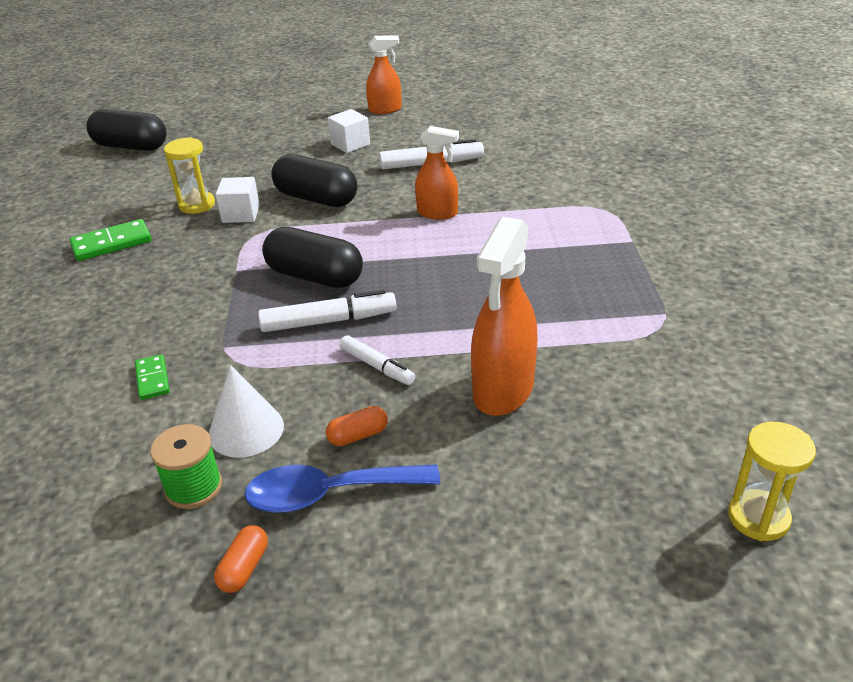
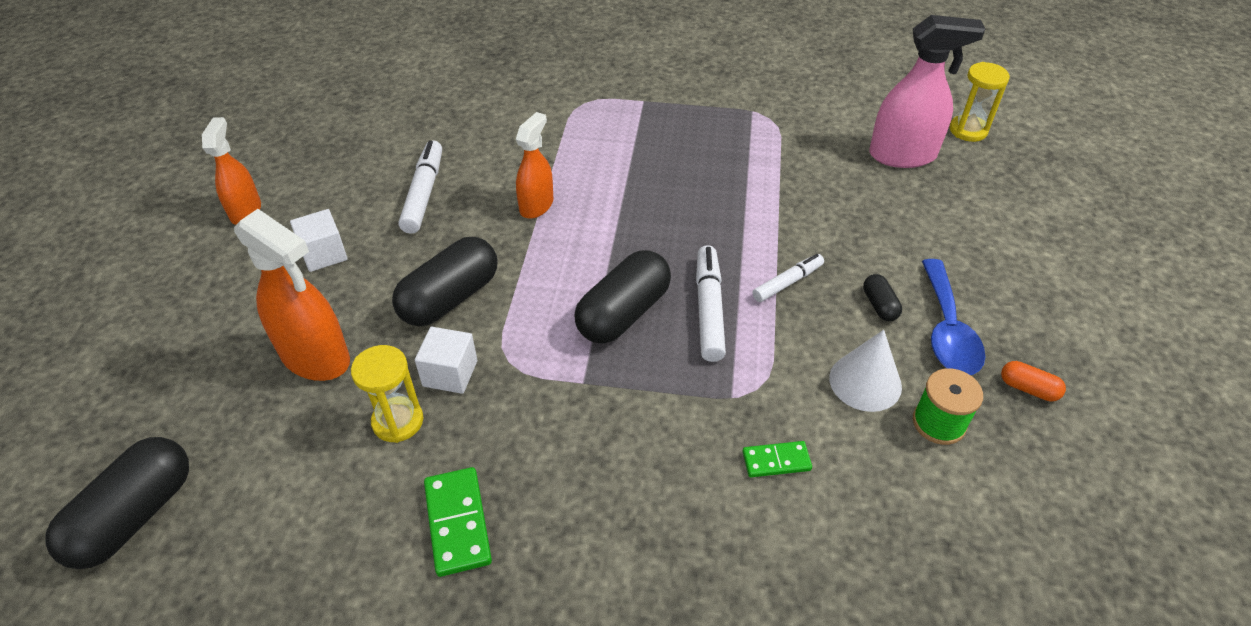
camera: 80 degrees left, 10 degrees up
(358, 435) = (879, 305): orange capsule -> black capsule
(503, 390) = (833, 212): orange spray bottle -> orange spray bottle (316, 357)
(651, 446) = (903, 155): none -> pink spray bottle

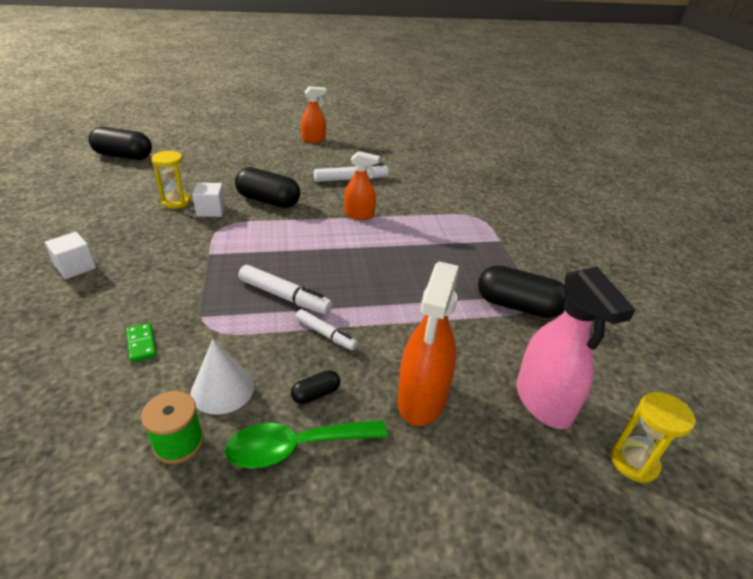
camera: 70 degrees right, 10 degrees down
(316, 357) = (217, 174): orange spray bottle -> orange spray bottle (422, 399)
(324, 254) = (290, 163): white cube -> white cube (75, 267)
(458, 523) = (107, 229): green domino -> none
(623, 313) = (271, 261): black capsule -> black capsule (518, 306)
(709, 309) = (284, 296): white marker -> white marker turned 45 degrees clockwise
(947, 330) = (296, 447): blue spoon -> green spoon
(1028, 388) = (226, 522): orange capsule -> none

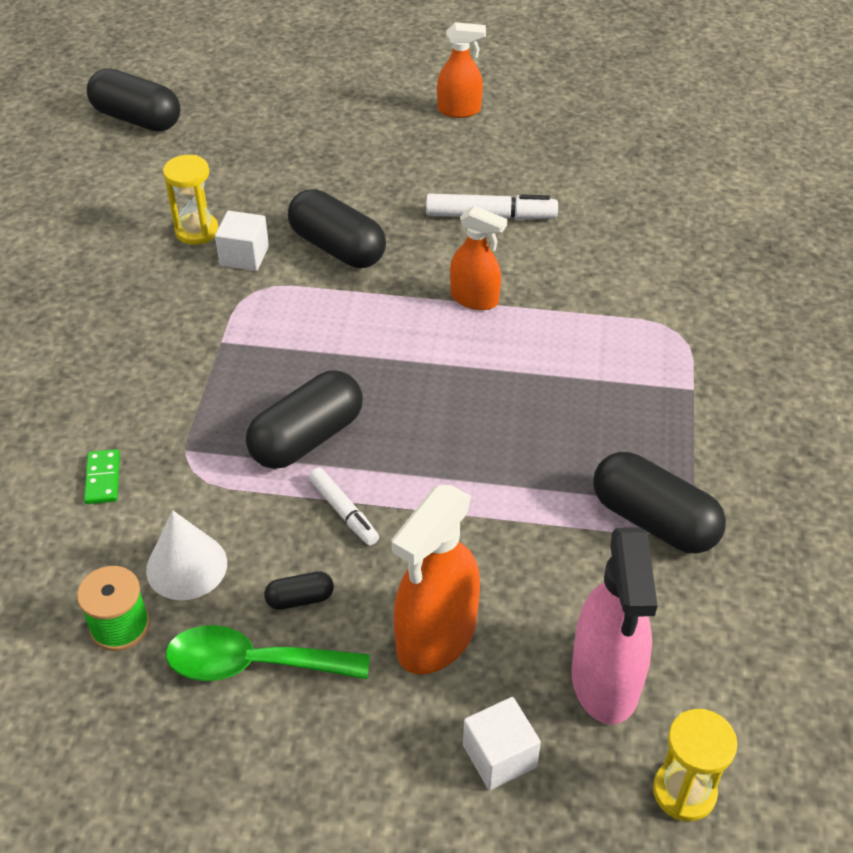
camera: 20 degrees right, 10 degrees up
(75, 267) = (39, 337): white cube -> white cube (499, 756)
(284, 296) = (307, 438): white marker -> black capsule

